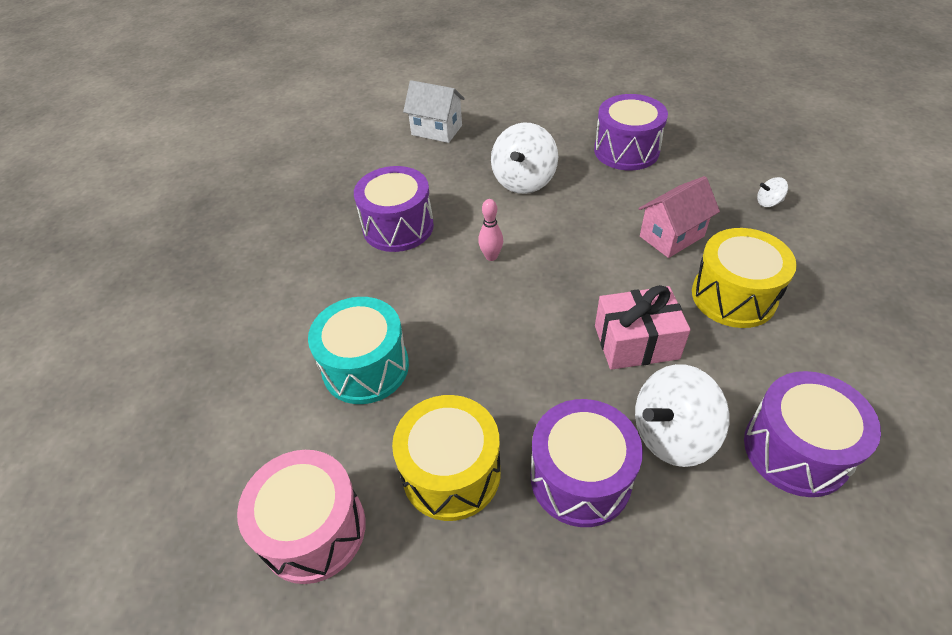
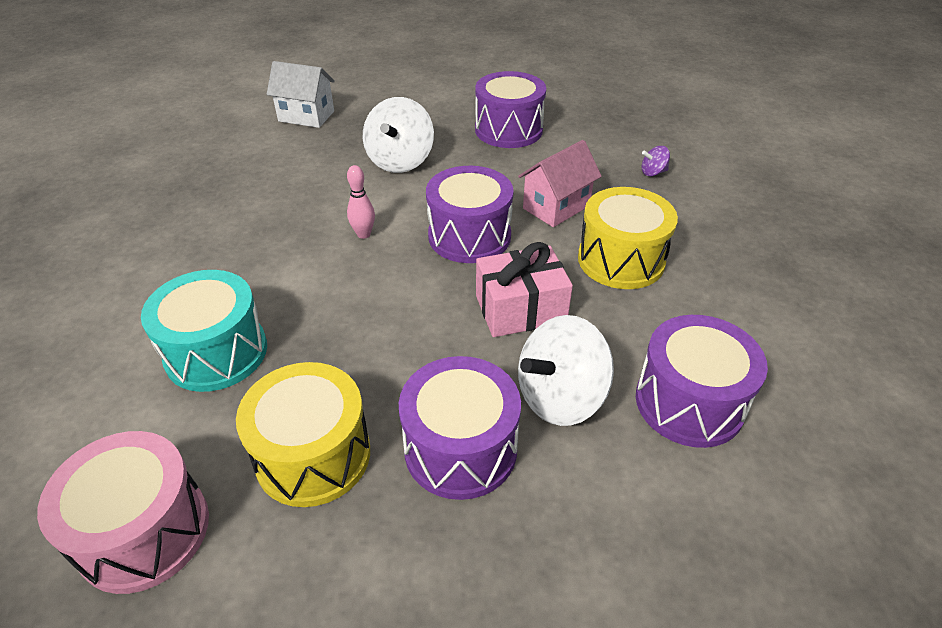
camera: 10 degrees left, 5 degrees down
(398, 227) = (260, 210): purple drum -> purple drum (469, 236)
(768, 202) = (653, 172): white spinning top -> purple spinning top

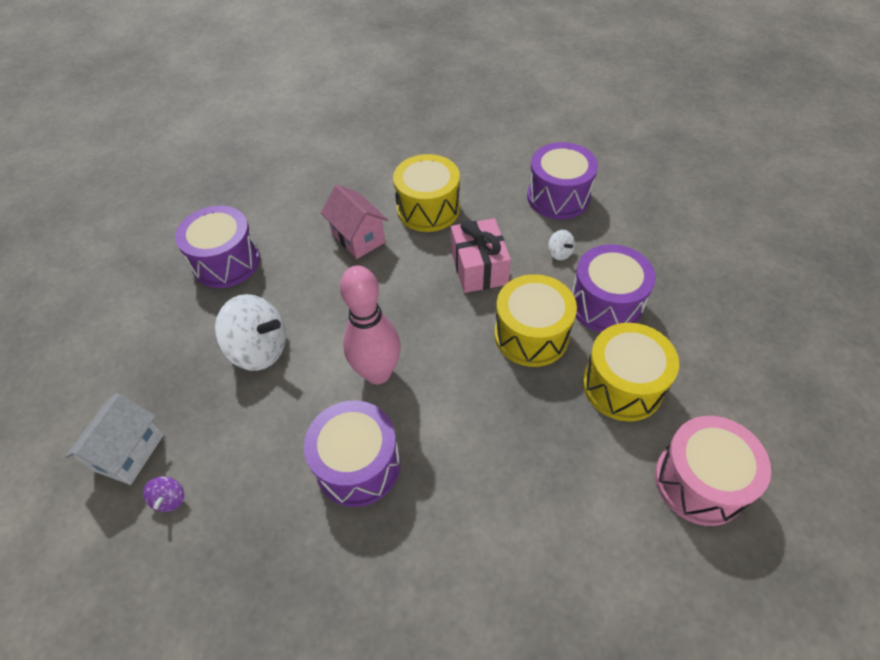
camera: 85 degrees left, 10 degrees up
(216, 352) = (530, 471): turquoise drum -> none
(363, 234) = (378, 373): pink bowling pin -> pink bowling pin, size x2.12
(406, 359) = (531, 335): none -> yellow drum
(469, 236) = (390, 295): purple drum -> purple drum (358, 465)
(560, 397) = (559, 253): white spinning top -> white spinning top, size x0.45
(653, 172) = (321, 177): purple spinning top -> purple spinning top (170, 499)

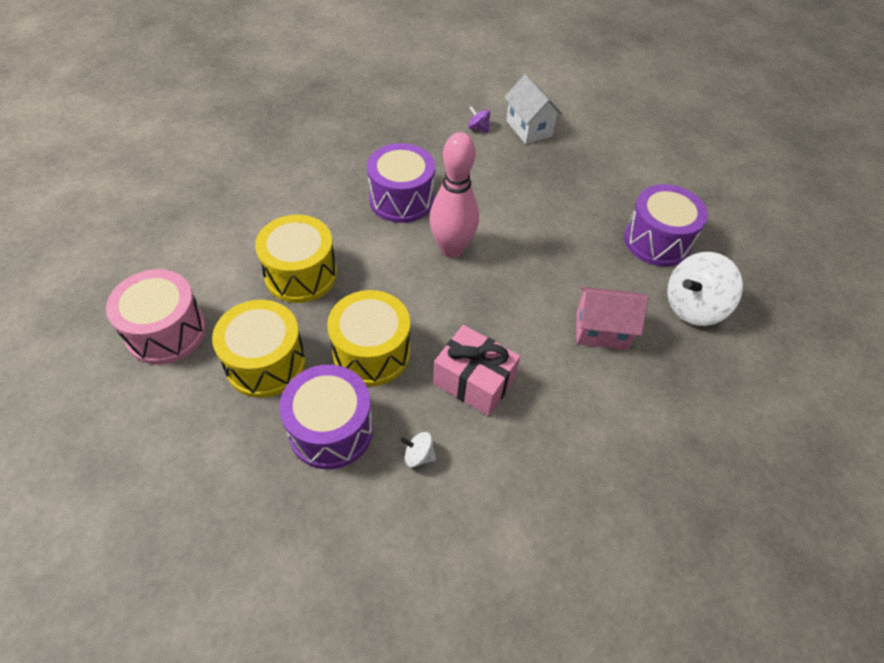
camera: 130 degrees right, 0 degrees up
(259, 349) = (544, 210): white spinning top -> white spinning top (693, 307)
(428, 209) = (588, 408): yellow drum -> yellow drum (301, 274)
(558, 197) = (486, 537): purple drum -> none

